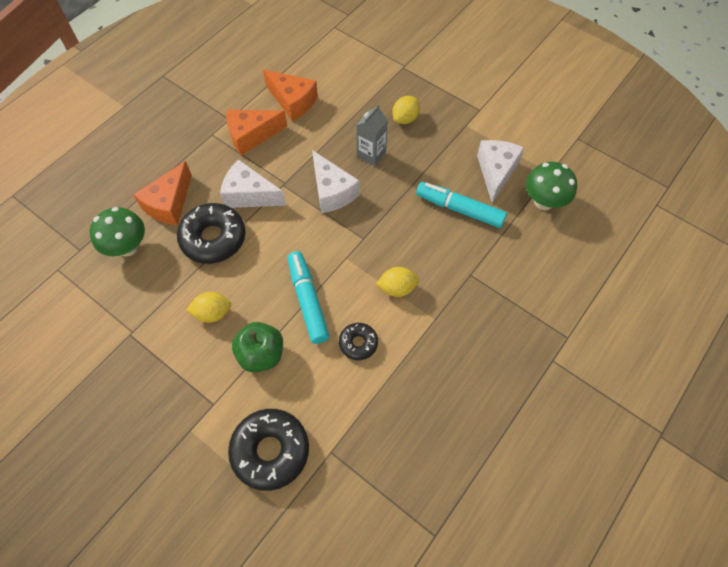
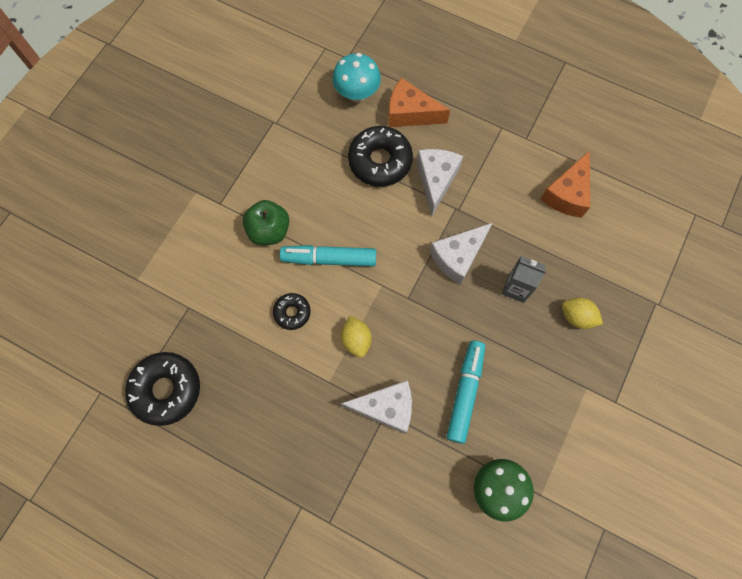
camera: 80 degrees right, 10 degrees up
(127, 247) = (357, 93): green mushroom -> turquoise mushroom
(212, 313) = (303, 181): yellow lemon -> none
(251, 136) = (509, 164): orange cheese -> none
(270, 451) = (184, 258): black donut -> black donut (166, 390)
(308, 300) = (329, 259): turquoise marker -> turquoise marker turned 150 degrees counterclockwise
(496, 172) = (526, 429): white cheese -> white cheese (386, 408)

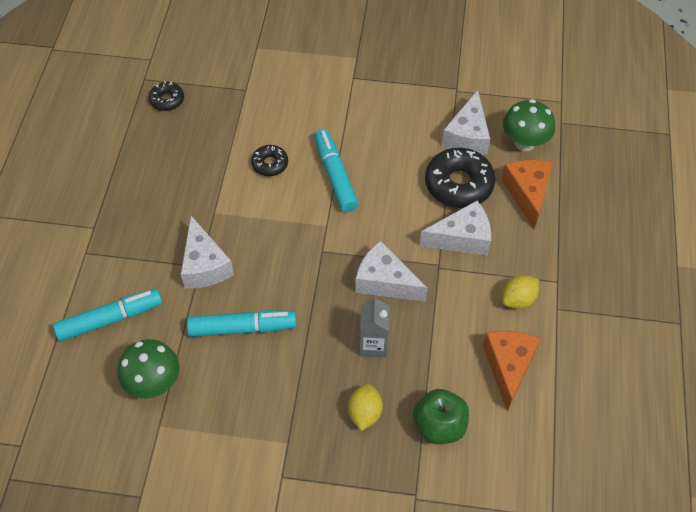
camera: 70 degrees right, 15 degrees down
(166, 390) = (167, 100): black donut -> black donut, size x0.54
(269, 231) = (343, 121): green apple -> green apple (439, 426)
(331, 134) = (467, 136): none -> white cheese
(356, 340) = (262, 221): yellow lemon -> yellow lemon (518, 299)
(357, 93) = (524, 143): turquoise mushroom -> green mushroom
(416, 514) = (110, 319): none -> turquoise marker
(567, 194) = (508, 367): orange cheese -> orange cheese turned 90 degrees clockwise

